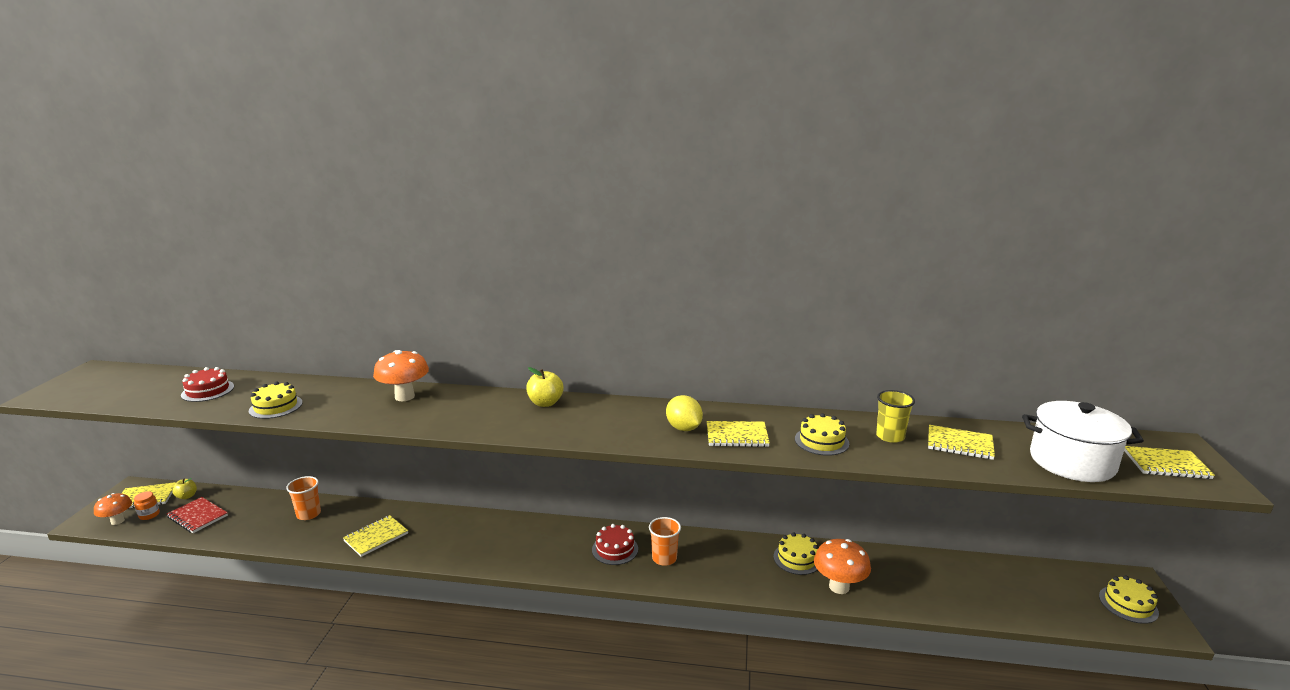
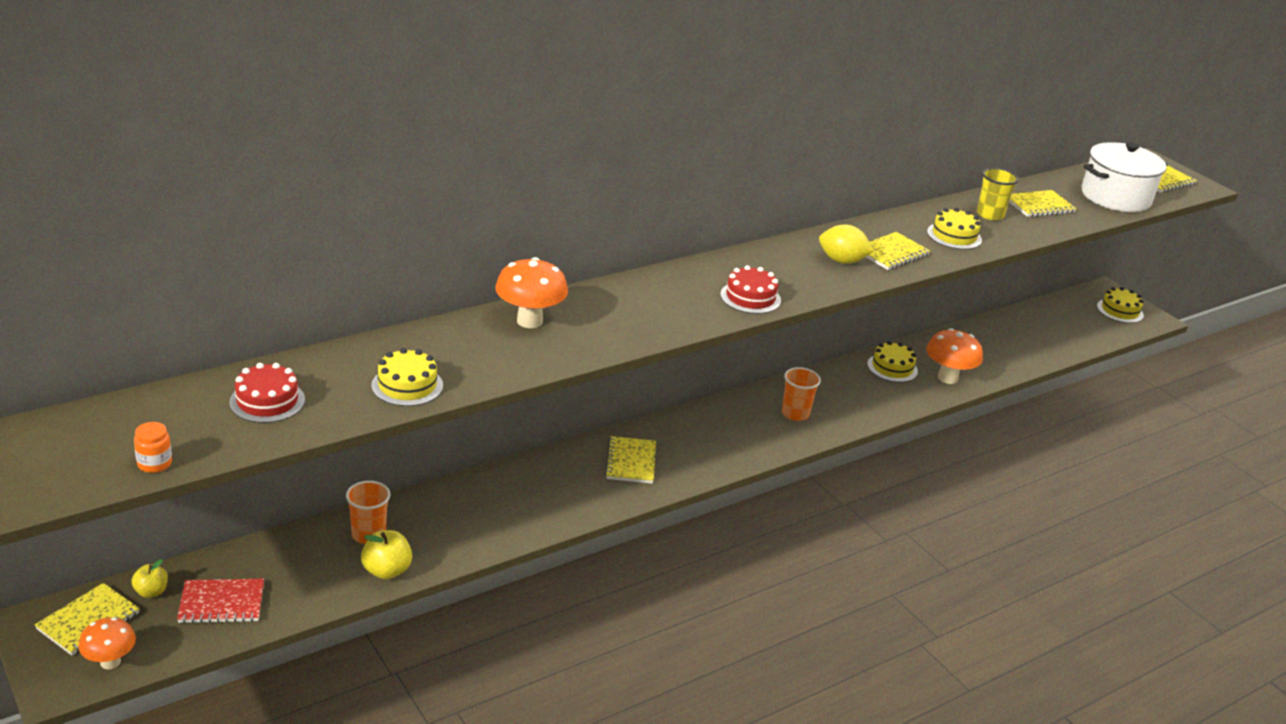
camera: 45 degrees left, 10 degrees up
(149, 515) = (144, 634): orange jar -> orange jar (154, 464)
(376, 537) = (495, 520): yellow notebook -> yellow notebook (630, 462)
(545, 403) = (683, 278): yellow apple -> yellow apple (386, 570)
(615, 549) = (744, 424): red cake -> red cake (750, 297)

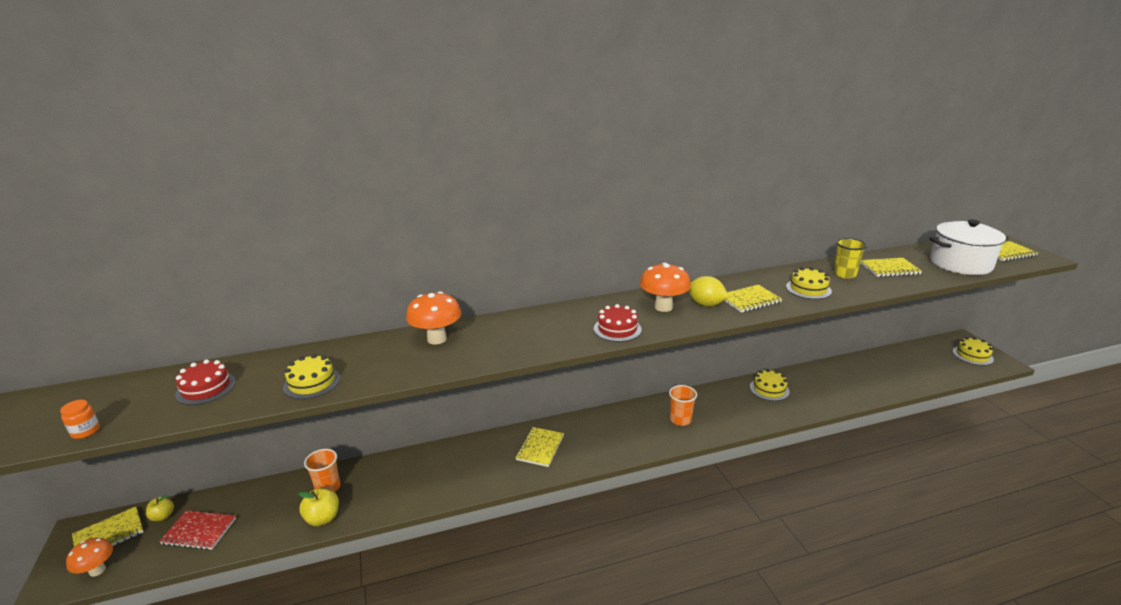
camera: 20 degrees right, 5 degrees down
(947, 378) = (813, 400): orange mushroom -> orange mushroom (663, 307)

